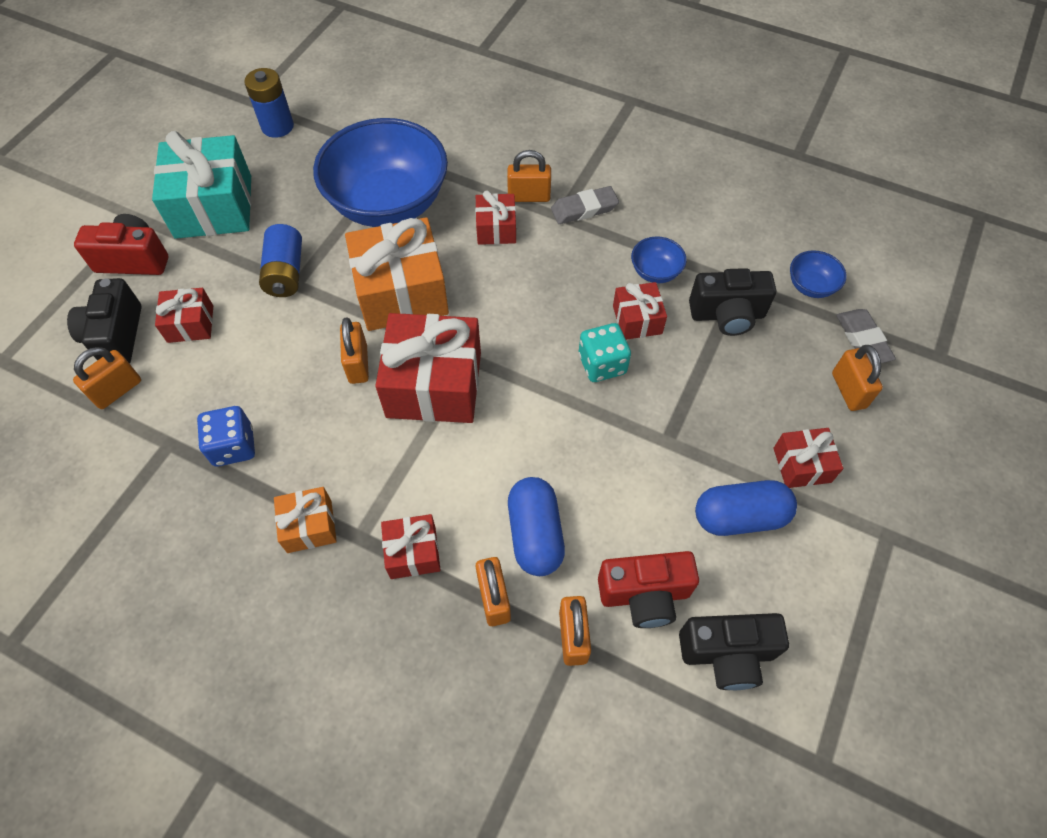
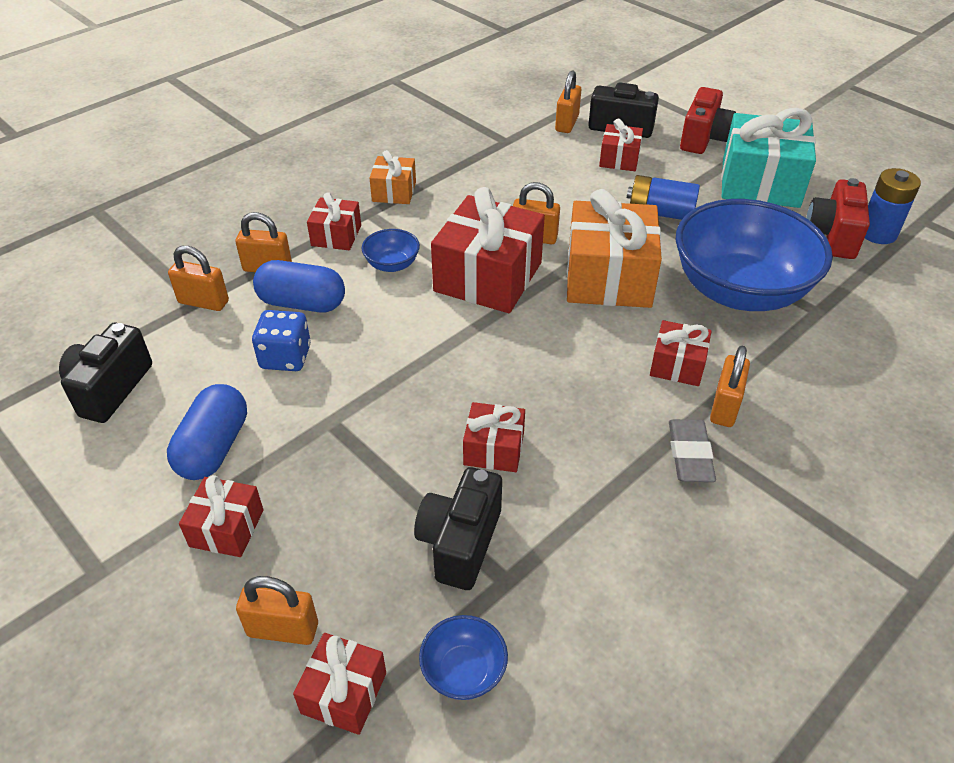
camera: 110 degrees right, 15 degrees down
(117, 390) = (567, 124): orange padlock -> orange padlock turned 45 degrees clockwise
(233, 446) = (486, 167): blue dice -> blue dice (285, 357)
(602, 364) = (449, 399): turquoise dice -> none
(644, 595) = (199, 353): red camera -> red camera (832, 236)
(655, 272) = (559, 492): blue bowl -> blue bowl (392, 264)
(862, 340) = (344, 693): grey eraser -> red gift

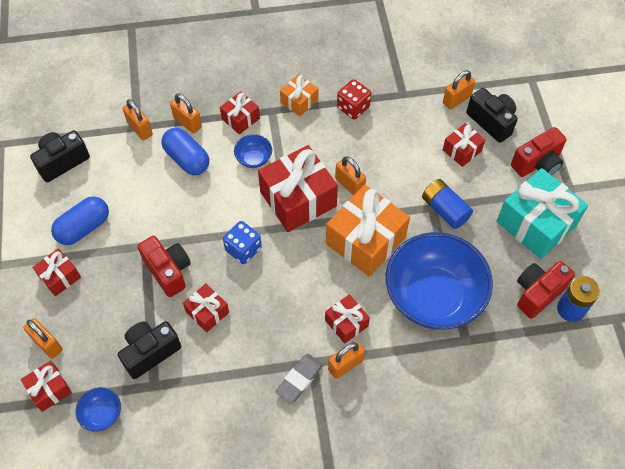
camera: 35 degrees right, 15 degrees up
(285, 357) = (153, 191): blue dice -> blue dice (243, 249)
(392, 432) = (168, 271): none -> red camera
(463, 172) = (353, 107): none -> red dice

